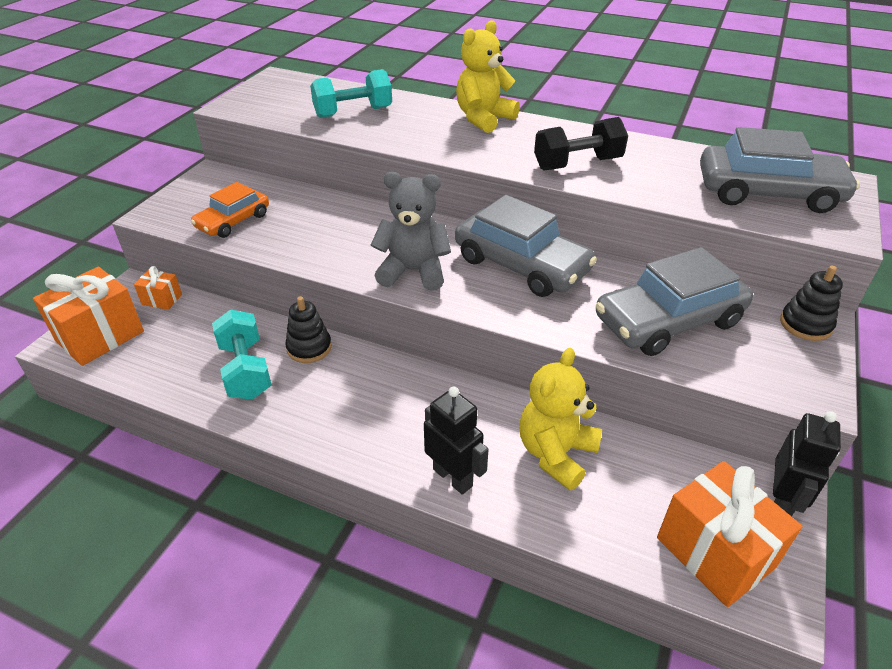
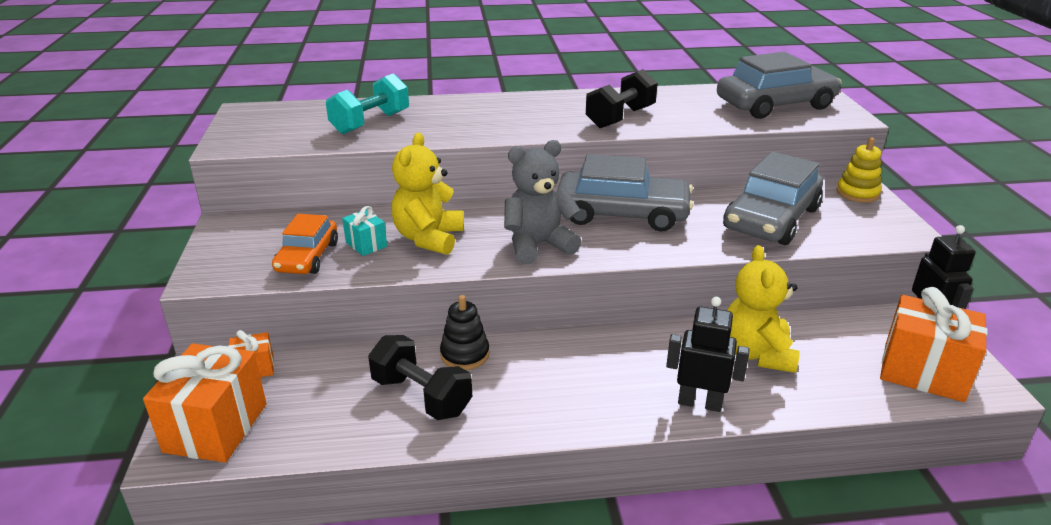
camera: 30 degrees left, 10 degrees down
(246, 370) = (421, 396): turquoise dumbbell -> black dumbbell
(283, 224) = (366, 244): none -> turquoise gift
(483, 119) = (500, 102): yellow teddy bear -> yellow teddy bear (429, 238)
(805, 324) = (857, 193): black stacking toy -> yellow stacking toy

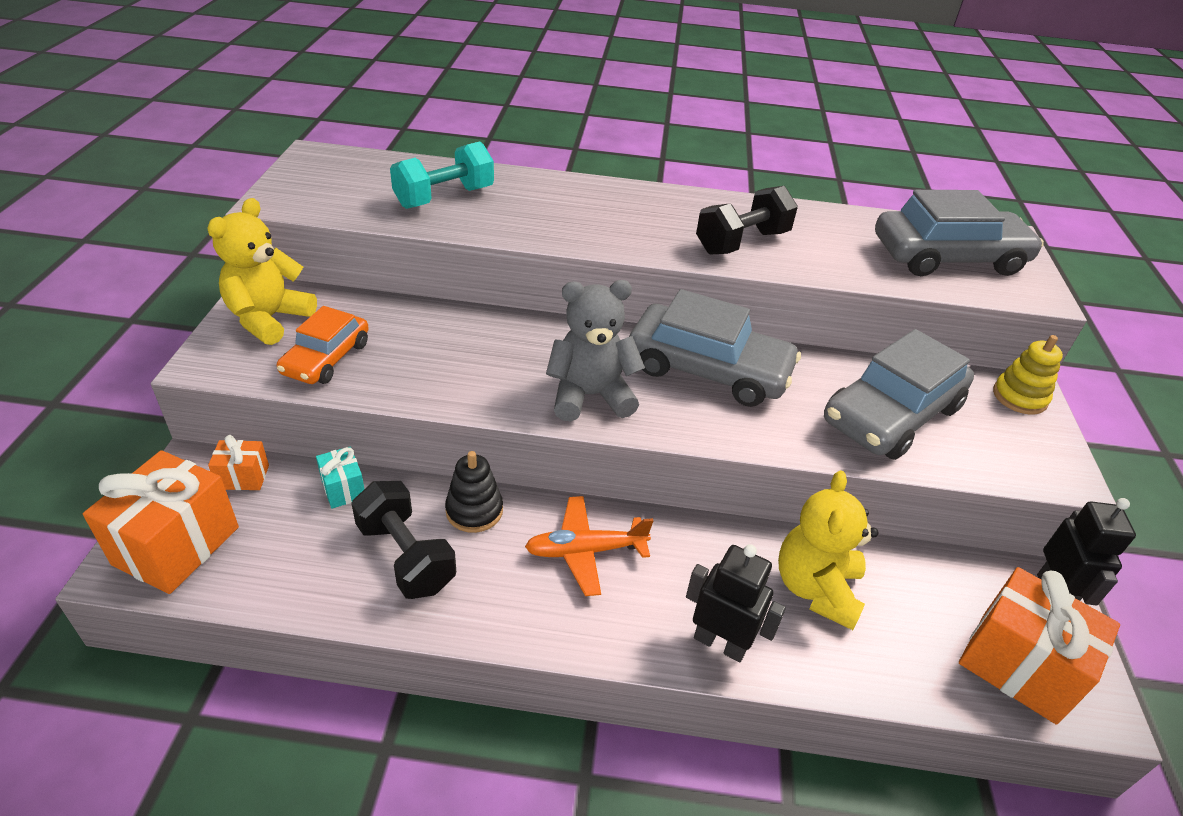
camera: 10 degrees right, 10 degrees up
(366, 244) = (396, 354): turquoise gift -> turquoise gift (343, 489)
(429, 238) = (469, 360): yellow teddy bear -> yellow teddy bear (269, 319)
(567, 364) = (585, 551): none -> orange plane

